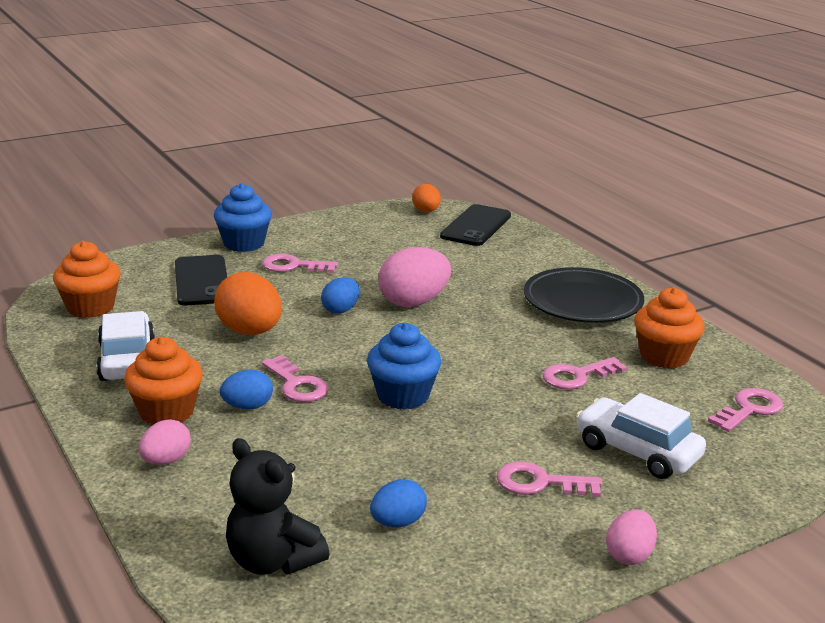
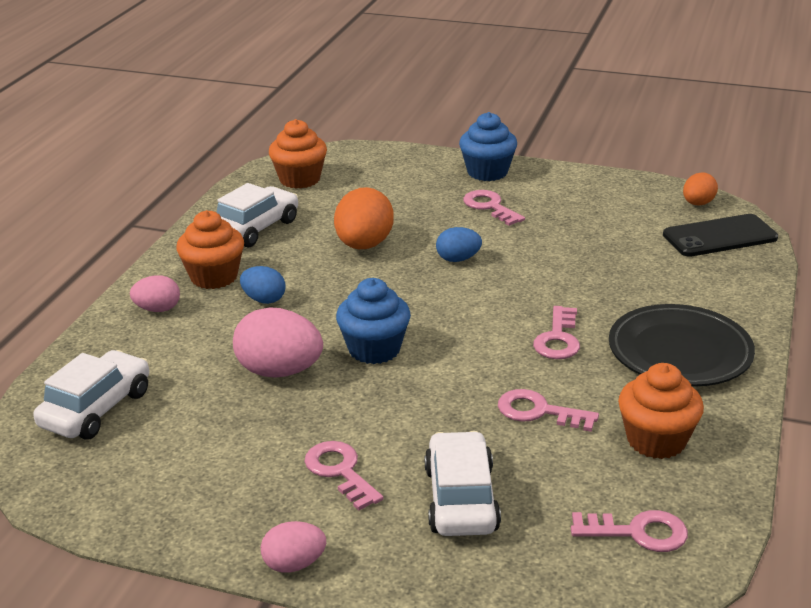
camera: 50 degrees right, 5 degrees up
(201, 281) = (403, 190): black phone -> none
(273, 561) = (96, 409): black teddy bear -> white car
(297, 384) = (321, 301): pink key -> pink key (558, 339)
(398, 522) = (201, 434): blue egg -> none
(413, 302) = (526, 280): pink egg -> pink egg (279, 371)

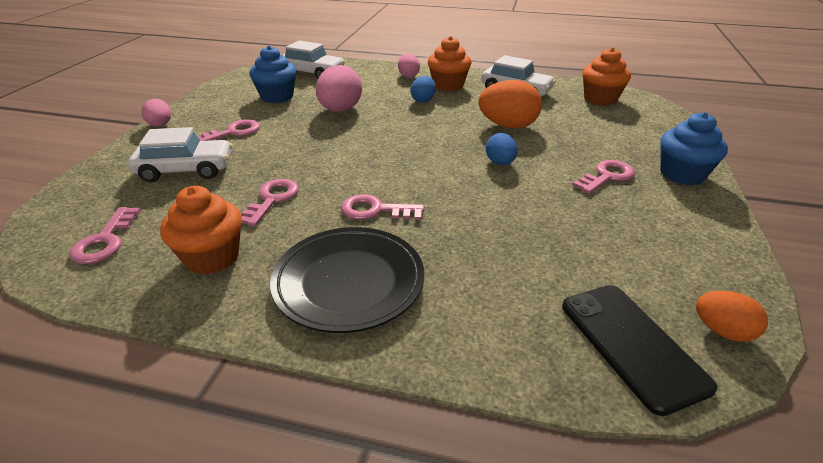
camera: 85 degrees right, 5 degrees up
(374, 349) = (363, 136): blue cupcake -> blue cupcake (277, 97)

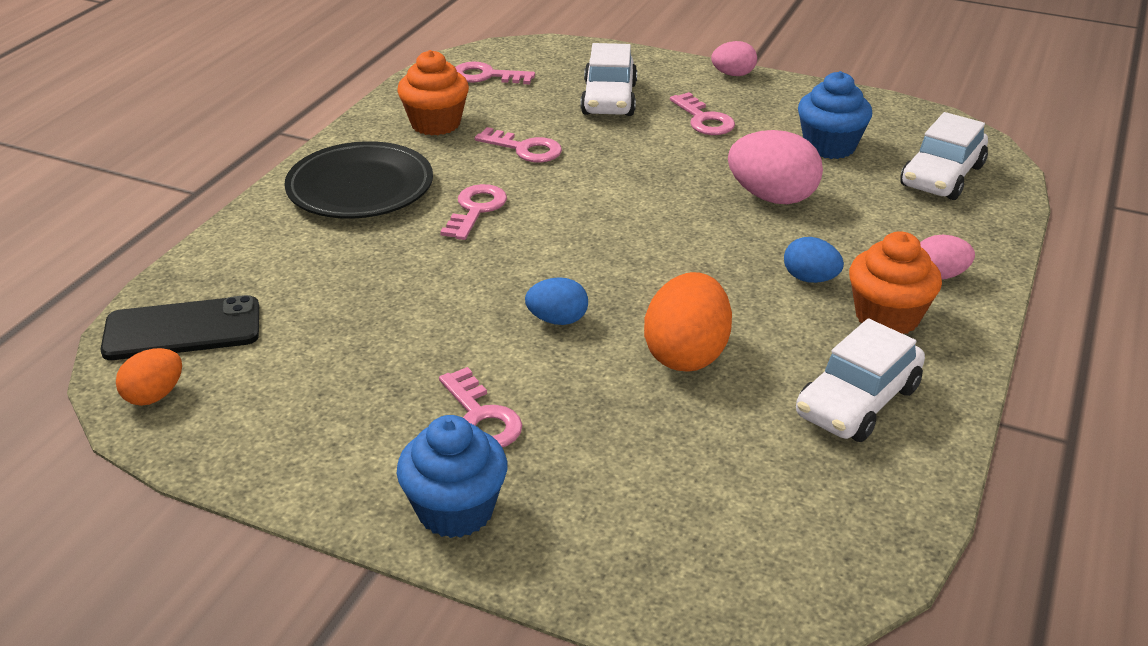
camera: 100 degrees right, 0 degrees up
(600, 99) = (809, 522): orange cupcake -> none

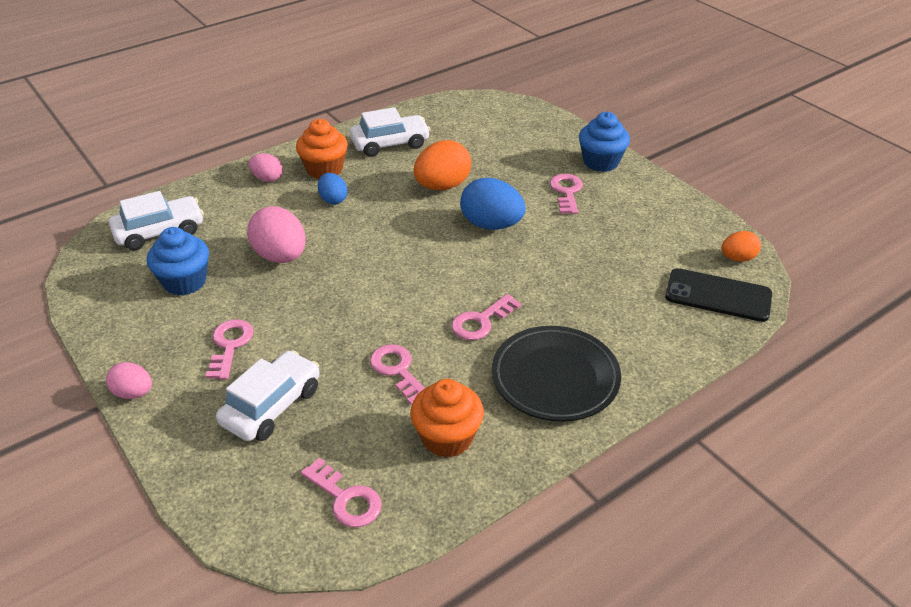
camera: 150 degrees left, 5 degrees up
(557, 320) = (491, 225): blue egg -> blue egg, size x1.74

